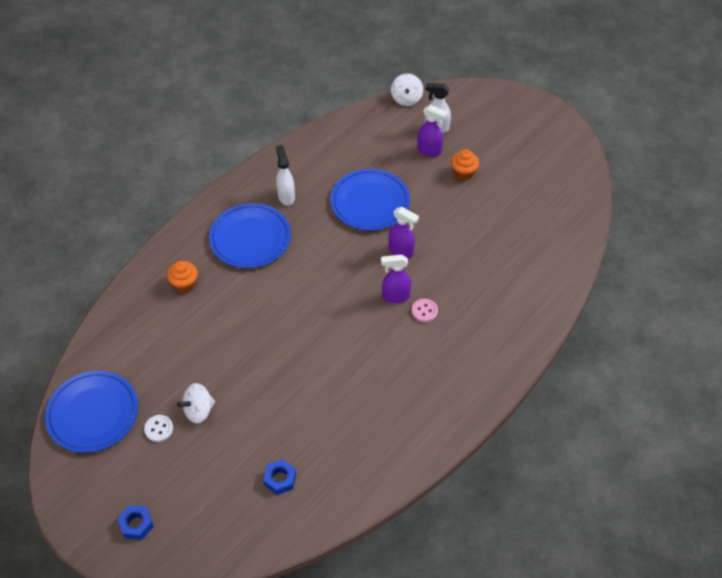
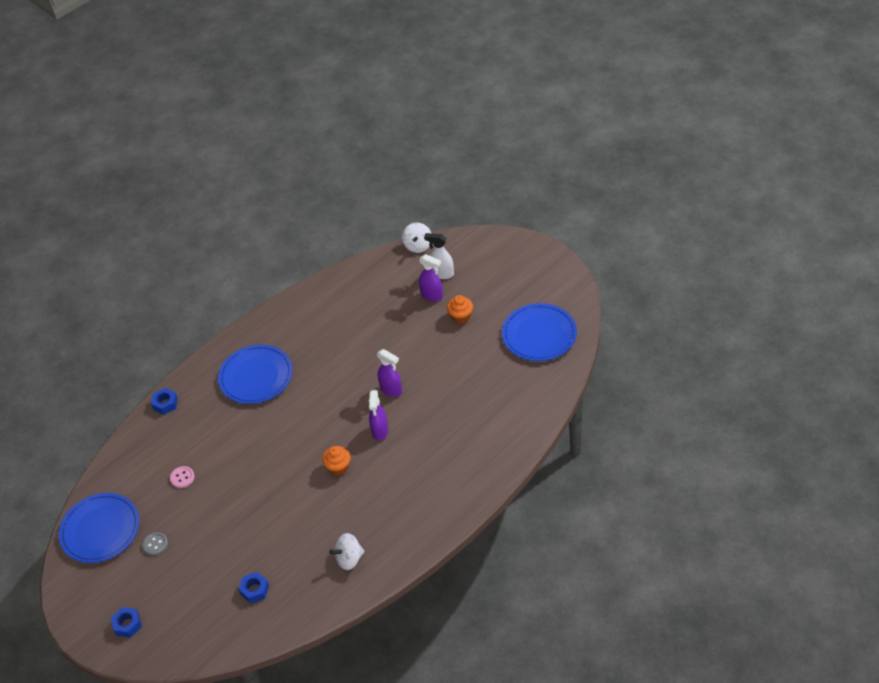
camera: 10 degrees right, 5 degrees down
(152, 269) = (165, 404): none -> blue nut
(159, 429) = (155, 544): white button -> grey button
(184, 284) = (192, 418): orange cupcake -> orange cupcake (338, 467)
(199, 410) = (191, 529): white spinning top -> white spinning top (349, 559)
(286, 196) = (293, 338): white spray bottle -> none
(370, 202) = (369, 344): blue plate -> blue plate (539, 335)
(395, 296) = (380, 431): purple spray bottle -> purple spray bottle turned 90 degrees counterclockwise
(424, 311) = (404, 445): pink button -> pink button (182, 478)

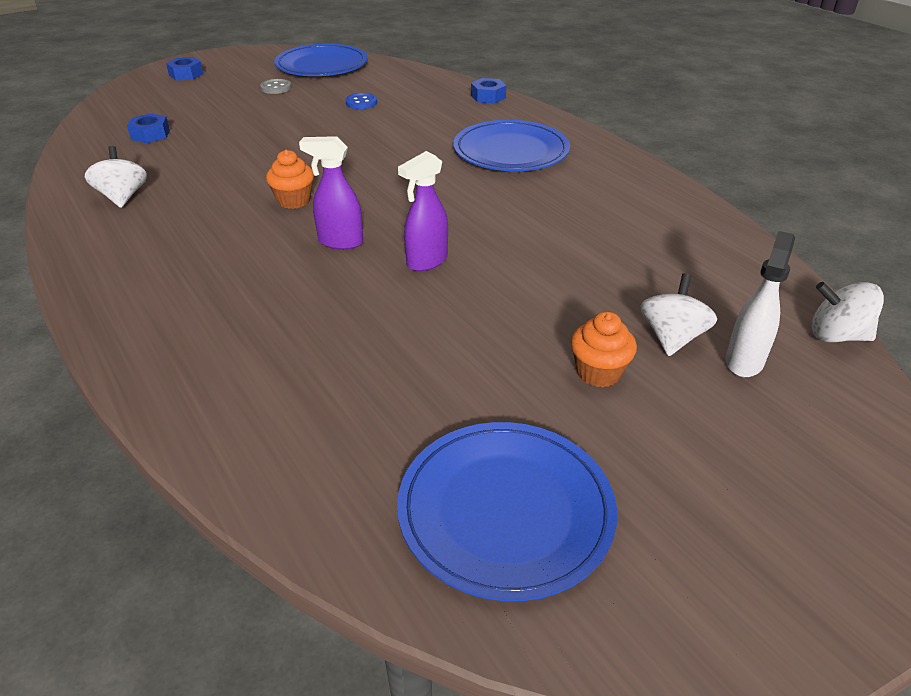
camera: 95 degrees right, 10 degrees down
(182, 478) = (361, 102): pink button -> blue button
(432, 296) = (672, 338): purple spray bottle -> white spinning top

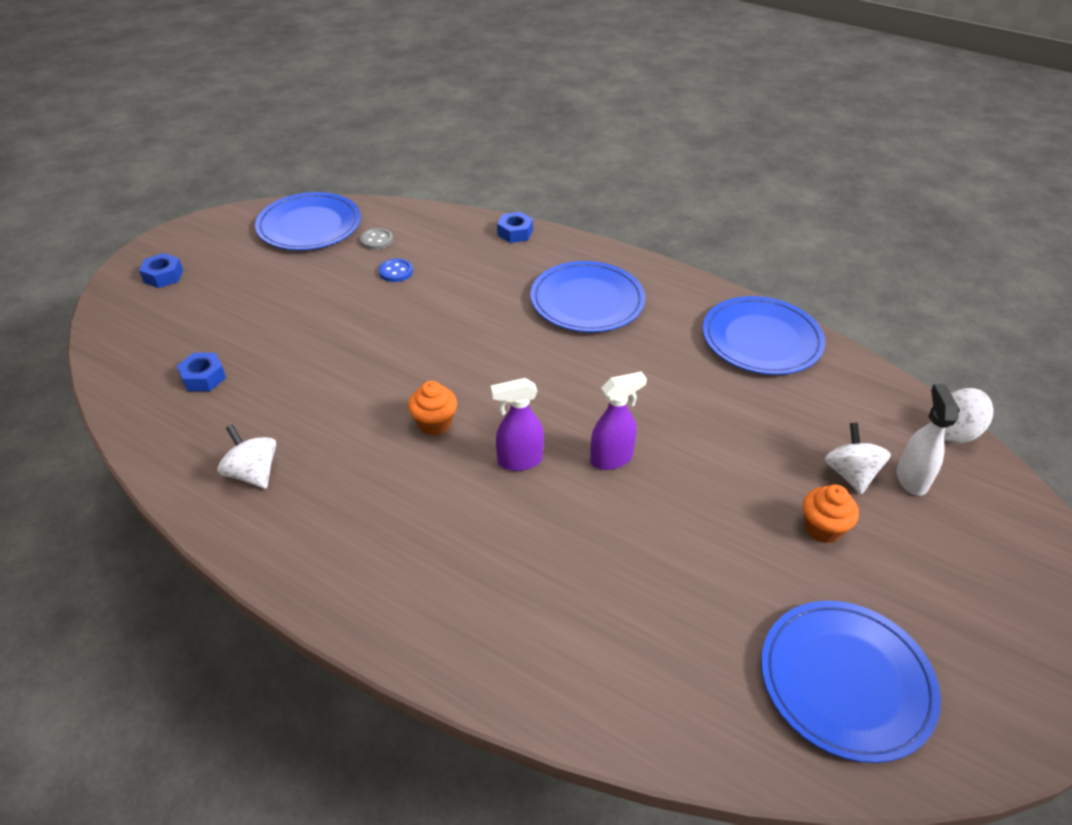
camera: 25 degrees left, 5 degrees up
(276, 88) = (286, 272): grey button -> grey button (376, 240)
(426, 262) = (611, 459): purple spray bottle -> purple spray bottle turned 135 degrees counterclockwise
(665, 212) = (761, 339): none -> blue plate

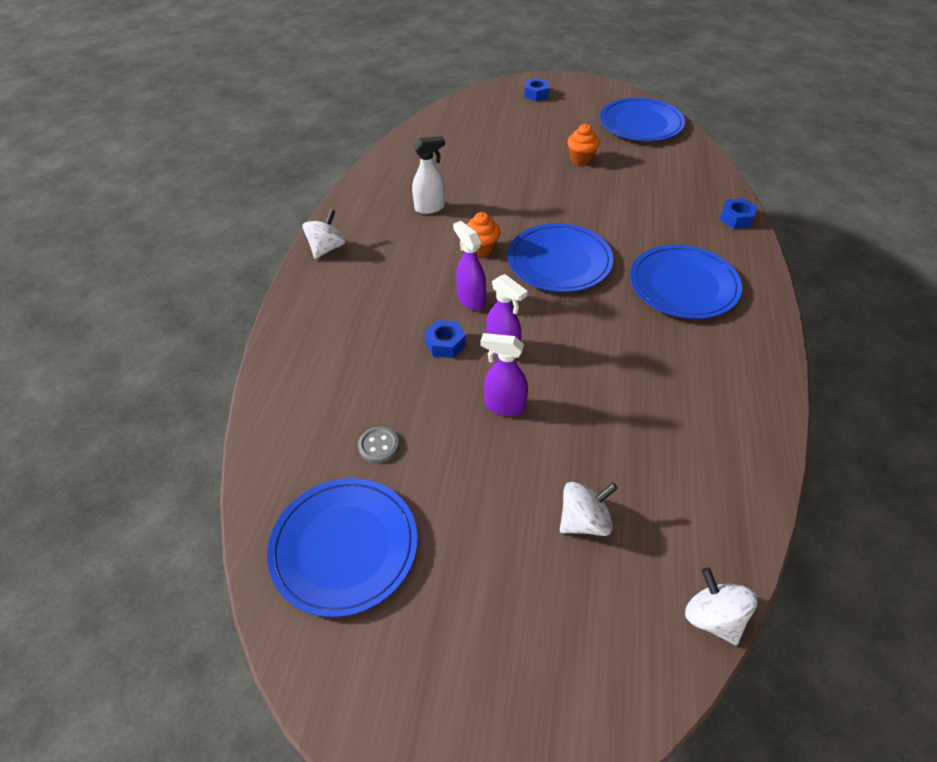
camera: 70 degrees right, 5 degrees up
(203, 378) = (459, 144): blue nut -> blue nut (445, 344)
(253, 473) = (394, 192): white spinning top -> white spinning top (327, 248)
(376, 240) = (654, 156): grey button -> grey button (378, 446)
(396, 272) = (626, 177): blue button -> none
(693, 484) = (504, 406): none -> purple spray bottle
(761, 339) = (732, 417): blue plate -> blue plate (559, 261)
(822, 528) = (502, 507): orange cupcake -> orange cupcake (581, 159)
(911, 479) = (609, 577): white spray bottle -> white spray bottle (430, 208)

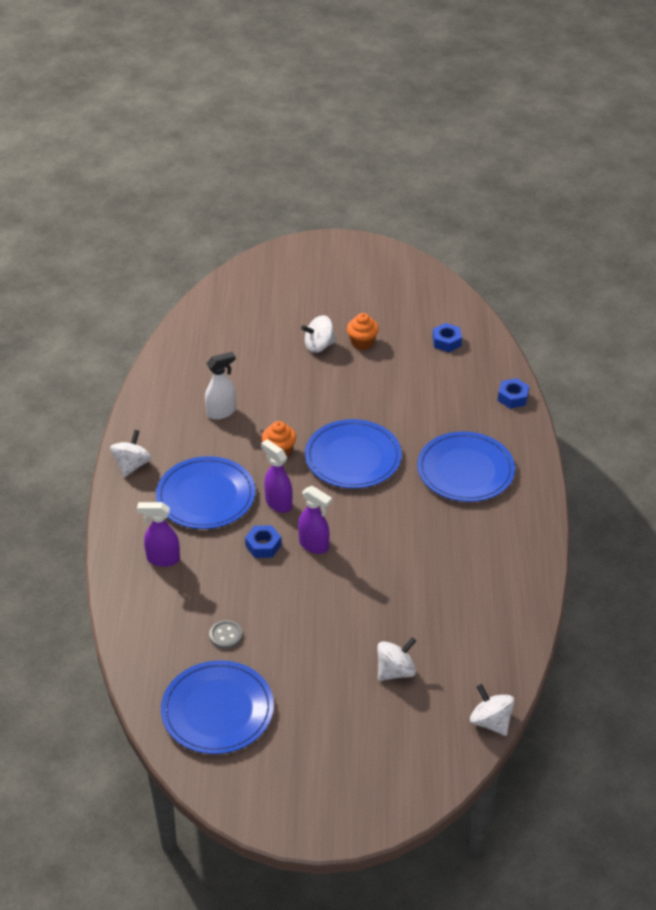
camera: 10 degrees left, 5 degrees down
(504, 406) = (322, 593): purple spray bottle -> purple spray bottle (163, 559)
(536, 94) = (306, 264): blue nut -> blue nut (446, 341)
(538, 158) = (319, 346): none -> white spinning top
(641, 123) = (419, 294): blue plate -> blue plate (206, 496)

